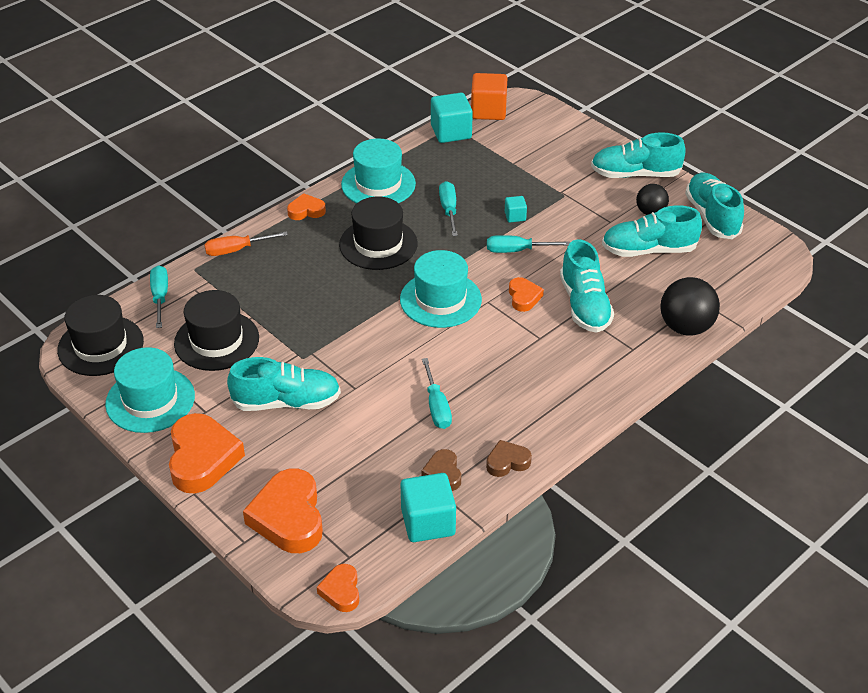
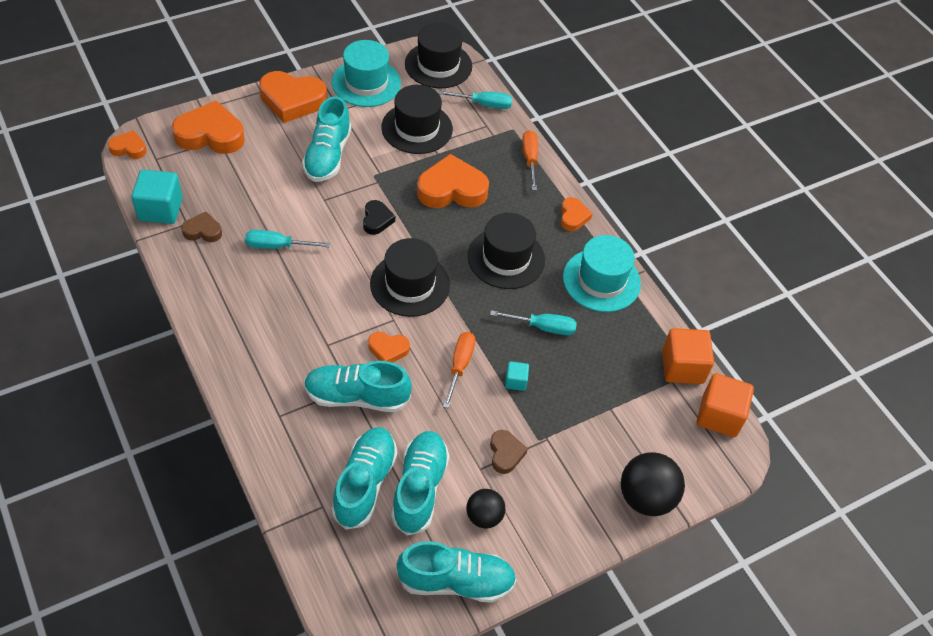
camera: 100 degrees right, 10 degrees up
(301, 296) = (452, 189): none -> orange heart
(367, 341) = (377, 220): none -> black heart
(440, 299) = (410, 284): turquoise hat -> black hat
(451, 132) = (682, 367): turquoise cube -> orange cube
(507, 462) = (192, 275): brown heart -> brown heart (505, 453)
(516, 250) = (460, 365): turquoise screwdriver -> orange screwdriver
(635, 174) = (560, 528): turquoise shoe -> turquoise shoe (365, 483)
(686, 327) = (288, 475): black ball -> black ball (645, 498)

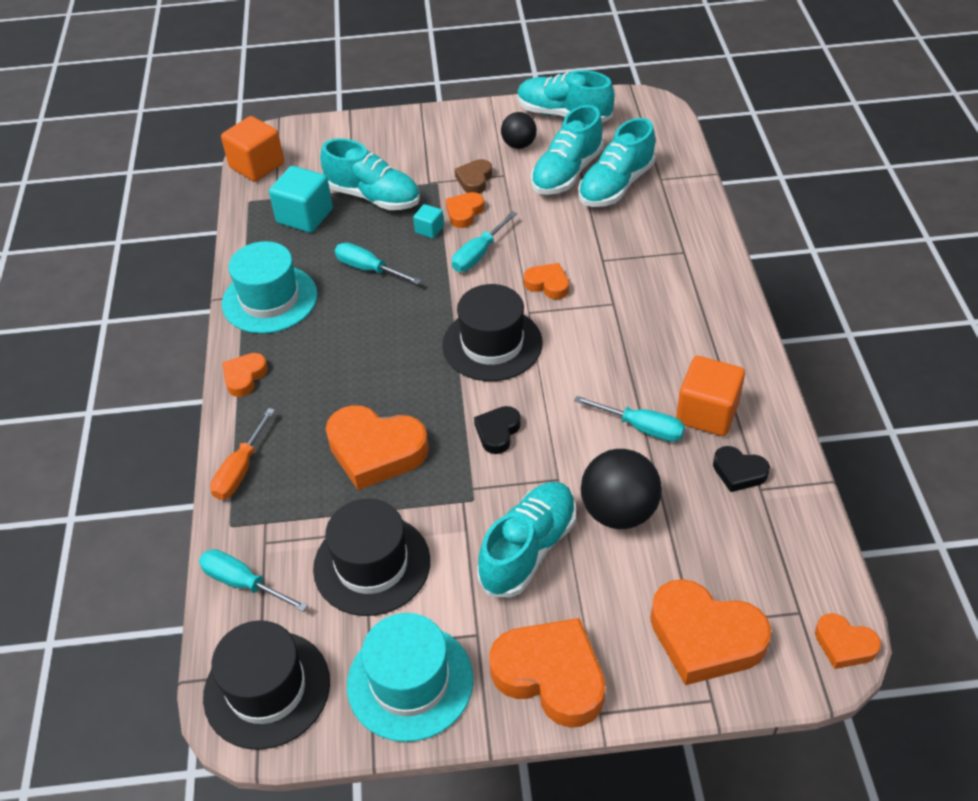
camera: 150 degrees left, 5 degrees down
(160, 209) = (797, 519): turquoise cube -> turquoise cube (305, 216)
(203, 231) = (739, 472): brown heart -> black heart
(356, 396) = (598, 251): turquoise shoe -> turquoise shoe (373, 197)
(460, 365) = (478, 254): orange screwdriver -> turquoise screwdriver
(495, 409) = (464, 213): none -> orange heart
(506, 258) = (361, 347): black hat -> none
(645, 498) = (371, 129): black ball -> black ball (619, 511)
(682, 367) = (255, 206): orange cube -> orange cube (707, 413)

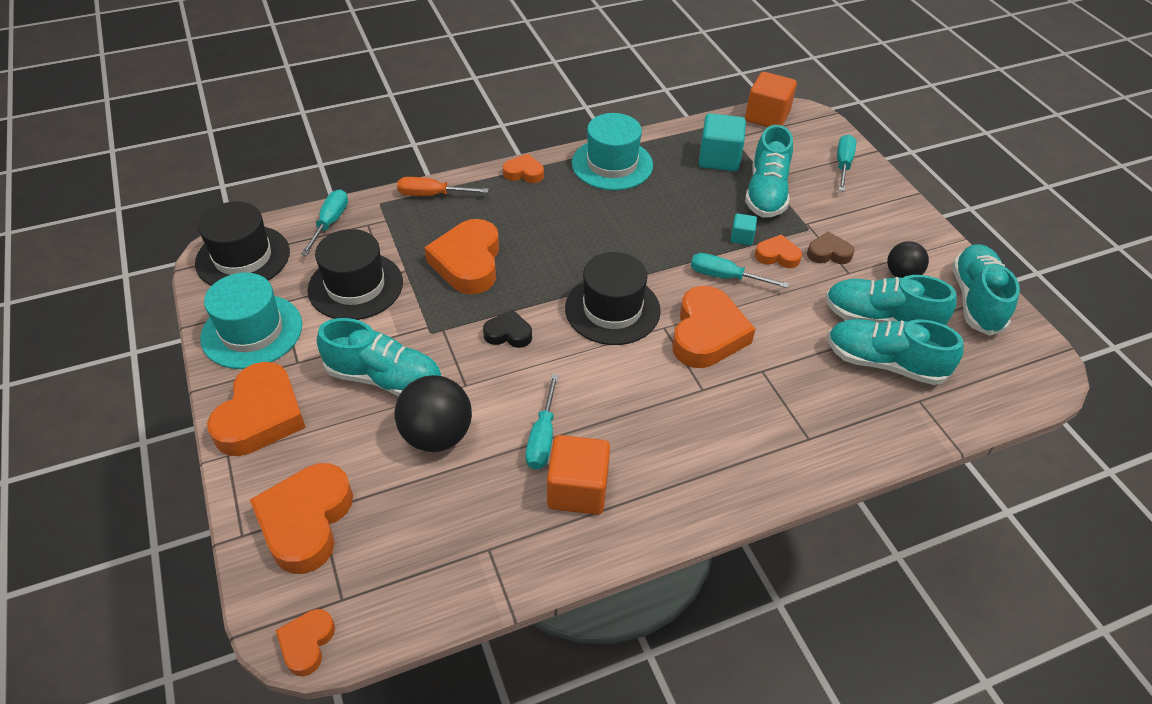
camera: 70 degrees right, 0 degrees up
(368, 269) = (672, 210): turquoise screwdriver -> turquoise screwdriver (843, 164)
(548, 284) = (707, 334): orange heart -> orange heart, size x1.91
(739, 472) = (506, 527): black heart -> none

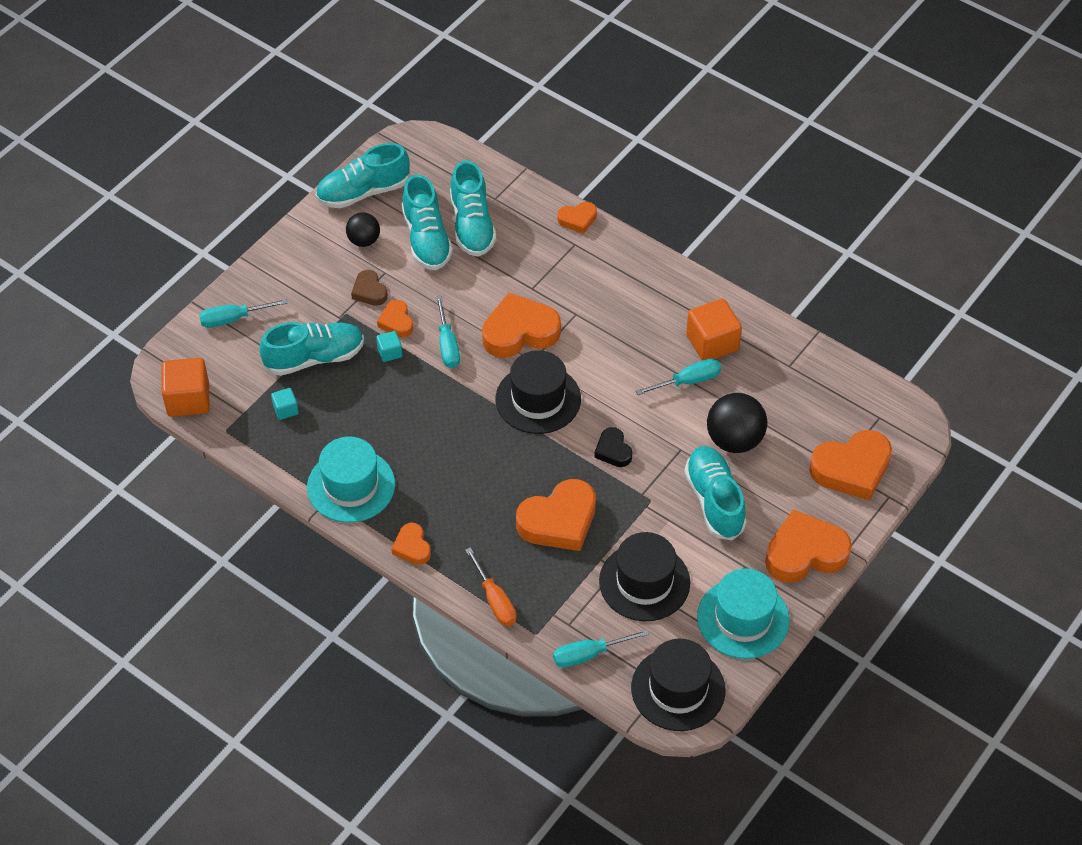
camera: 120 degrees left, 5 degrees up
(307, 643) = (915, 416): orange heart -> orange heart (577, 219)
(719, 159) = (286, 410): turquoise cube -> turquoise cube, size x0.50

